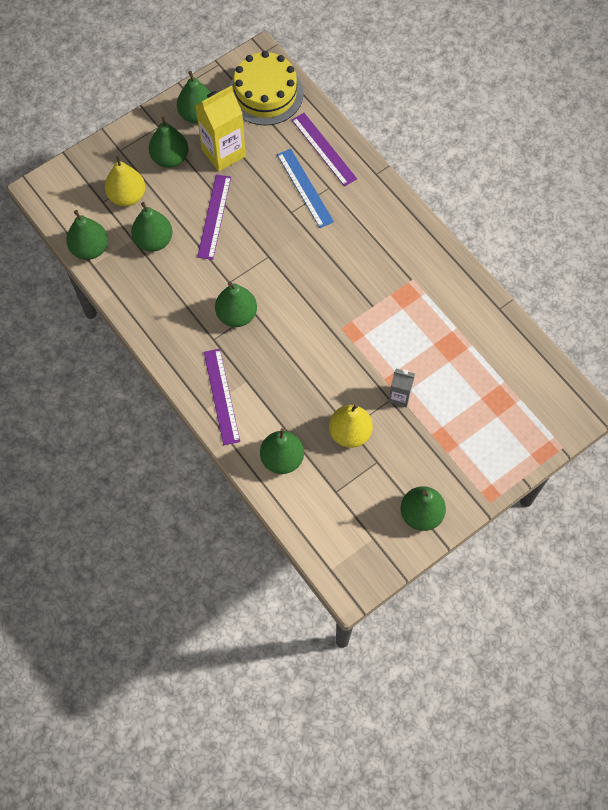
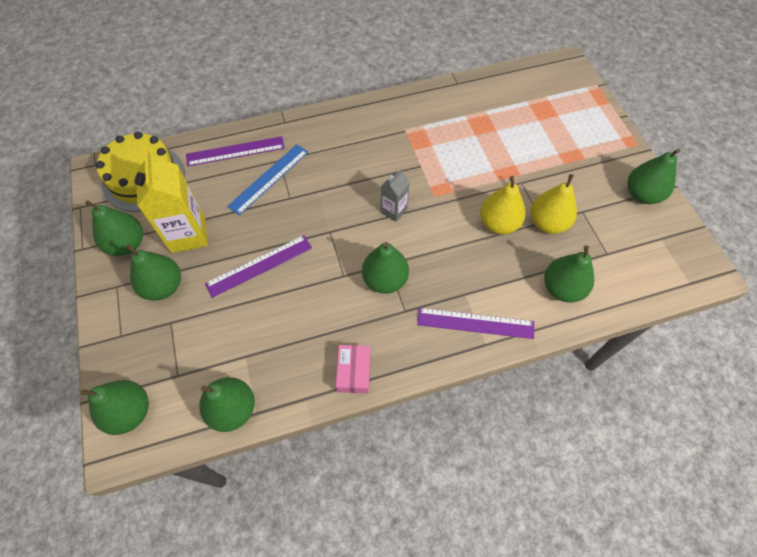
camera: 70 degrees left, 5 degrees down
(127, 196) = (186, 346): yellow pear -> yellow pear (498, 223)
(146, 319) = (354, 372): none -> pink box
(154, 240) = (258, 334): green pear -> green pear (130, 412)
(214, 216) = (259, 265): purple ruler -> purple ruler turned 60 degrees counterclockwise
(304, 188) = (269, 178): blue ruler -> blue ruler turned 45 degrees counterclockwise
(399, 396) = (520, 174): grey carton -> grey carton (394, 211)

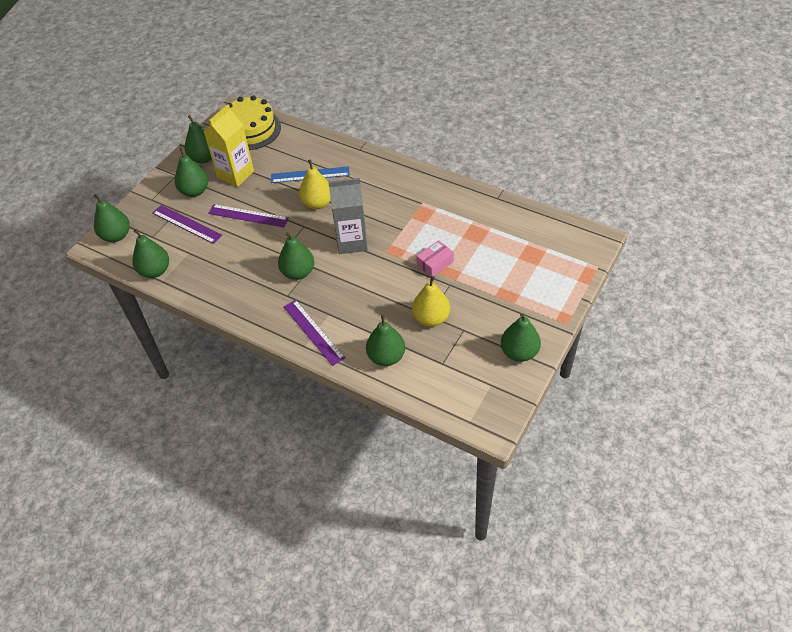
camera: 50 degrees right, 10 degrees down
(235, 151) = (312, 147): purple ruler -> purple ruler (186, 224)
(354, 372) = (225, 301): pink box -> pink box (435, 263)
(394, 211) = (352, 242): grey carton -> grey carton, size x1.84
(498, 223) = (401, 295): yellow pear -> yellow pear (317, 203)

